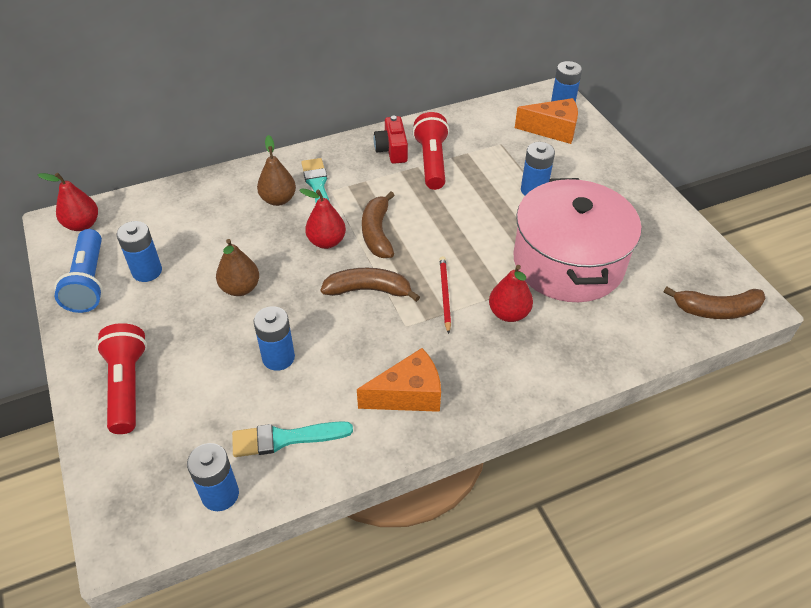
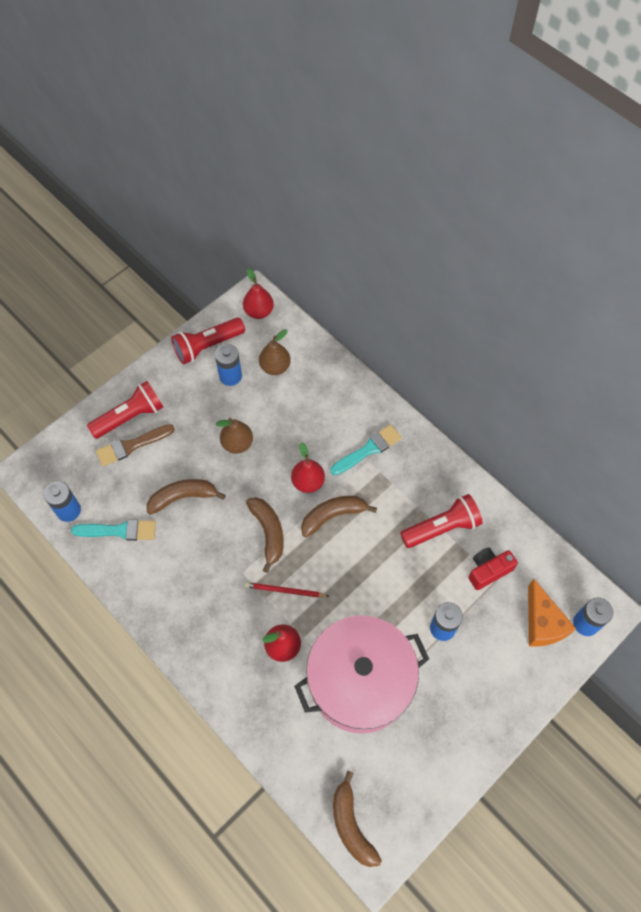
camera: 70 degrees right, 15 degrees up
(88, 282) = (207, 346): blue flashlight -> red flashlight
(171, 394) = (131, 446): none -> brown brush
(278, 199) = (340, 427): brown pear -> brown pear (275, 367)
(278, 357) = (183, 497): blue battery -> brown banana
(285, 438) = (119, 530): turquoise brush -> turquoise brush turned 120 degrees clockwise
(392, 150) = (443, 489): red camera -> red camera (488, 570)
(408, 395) = (179, 597): orange cheese -> none
(445, 294) = (285, 591): red pencil -> red pencil turned 150 degrees counterclockwise

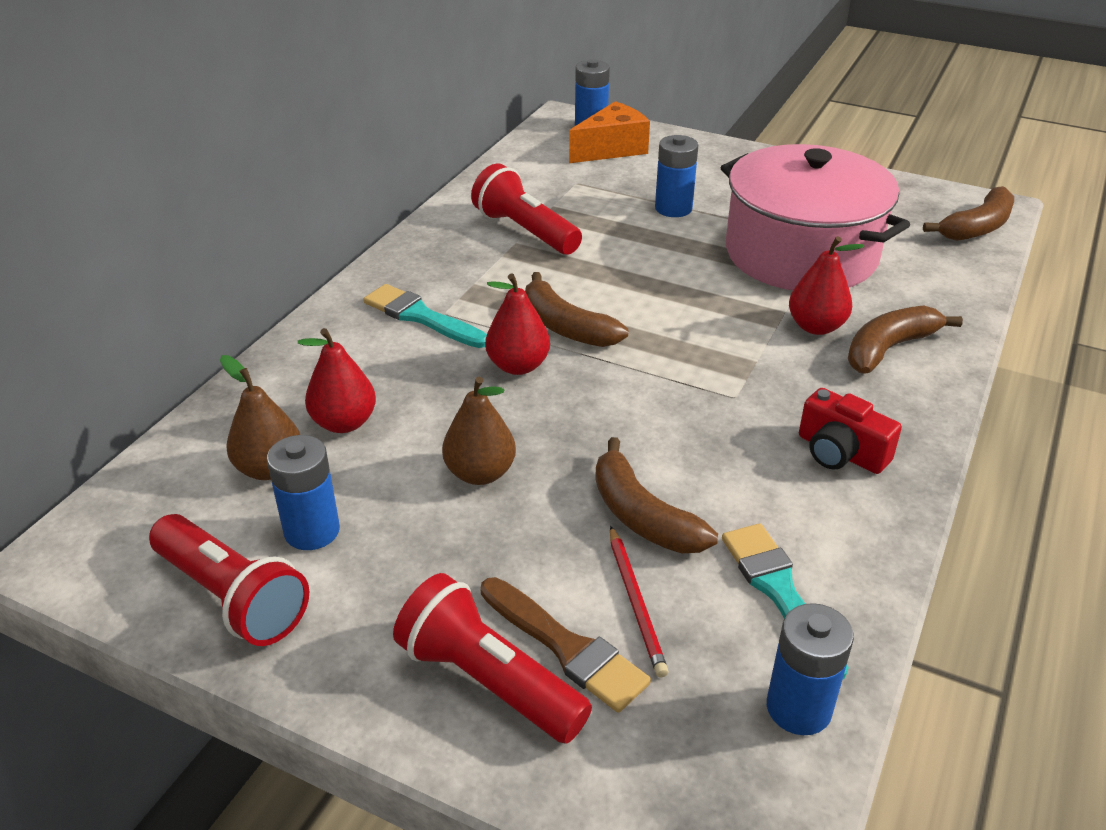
camera: 110 degrees left, 25 degrees down
(259, 311) = (112, 534): red pear -> red pear (344, 423)
(268, 533) = (642, 386): brown banana -> brown banana (889, 348)
(285, 591) = (729, 345): red pencil -> red pencil (636, 603)
(488, 570) = (567, 190): red camera -> red camera (840, 452)

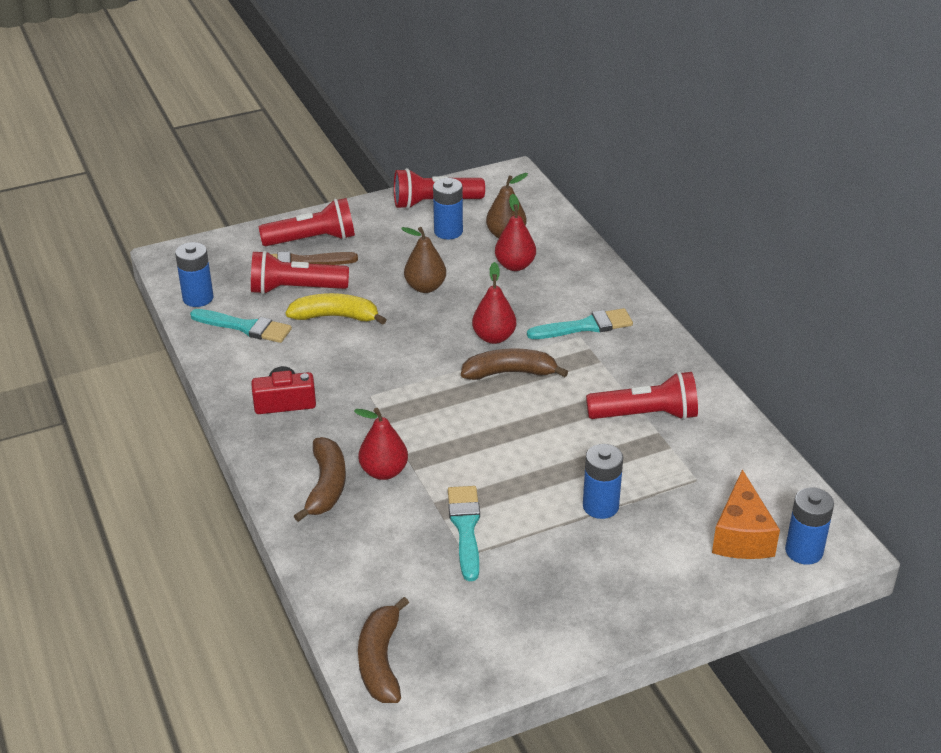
camera: 130 degrees right, 0 degrees up
(636, 603) = (295, 289): red pencil -> red flashlight
(642, 516) = (336, 317): brown banana -> yellow banana
(801, 253) = (465, 528): pink pot -> turquoise brush

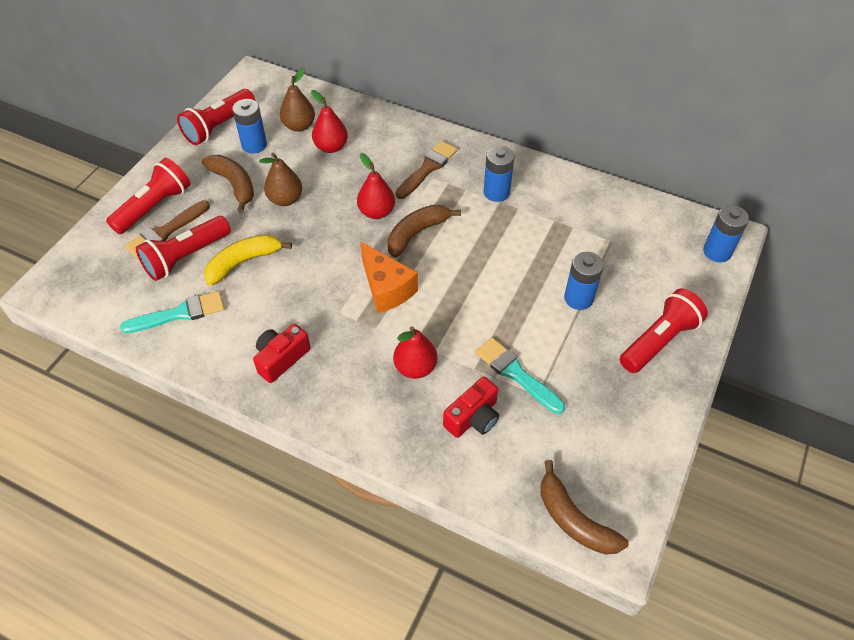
camera: 40 degrees left, 15 degrees up
(198, 298) = (110, 311): blue battery -> blue battery (496, 192)
(326, 486) = (387, 408): brown banana -> brown banana (234, 185)
(387, 536) = (473, 417): none -> red camera
(585, 326) = (427, 168): turquoise brush -> brown brush
(646, 415) = (534, 213): red flashlight -> red flashlight (659, 340)
(741, 536) = (675, 264): orange cheese -> orange cheese (386, 288)

